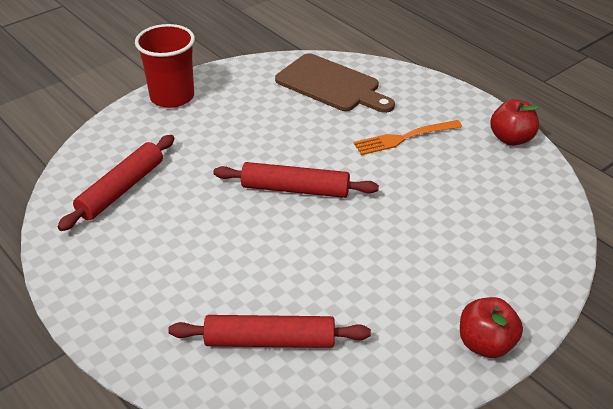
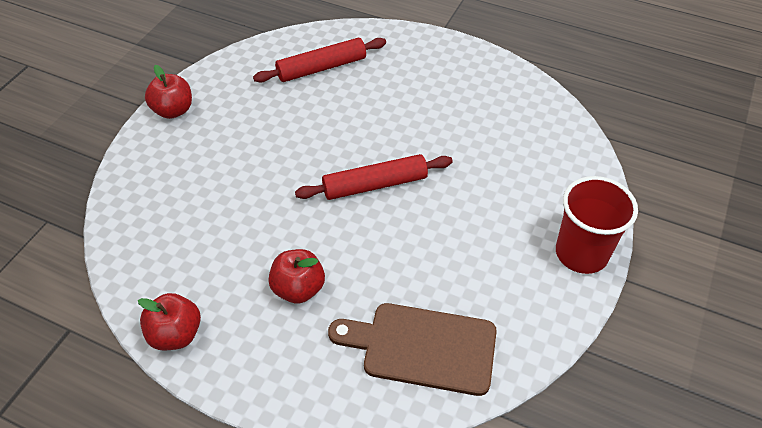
camera: 155 degrees right, 10 degrees up
(121, 189) = (519, 133): red rolling pin -> none
(404, 138) = (298, 289): orange fork -> red apple

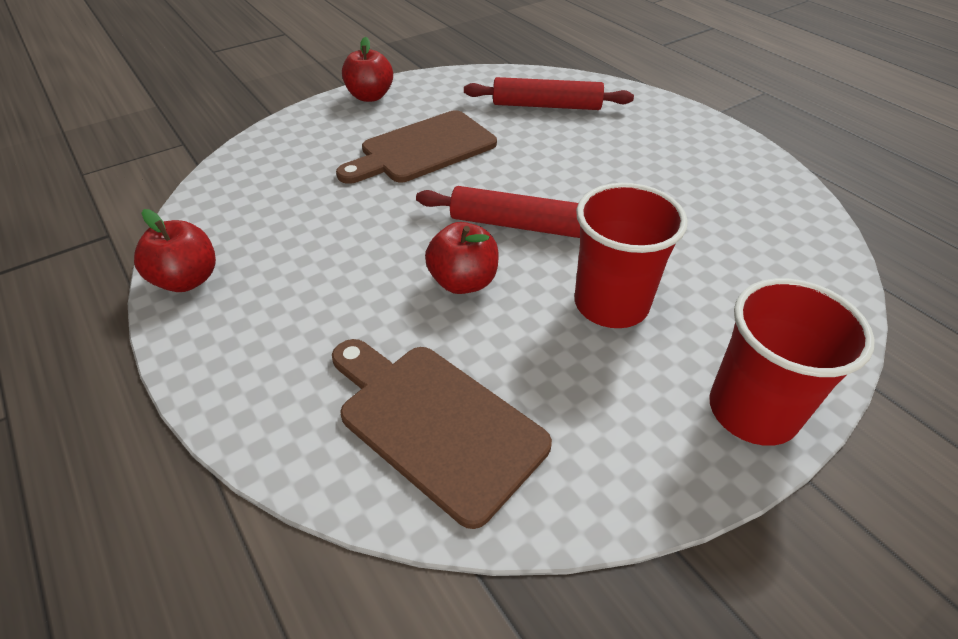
camera: 30 degrees right, 5 degrees down
(258, 147) = (423, 149): none -> brown cutting board
(298, 289) = (346, 291): red apple -> red apple (463, 282)
(469, 219) = (611, 304): none -> red cup

